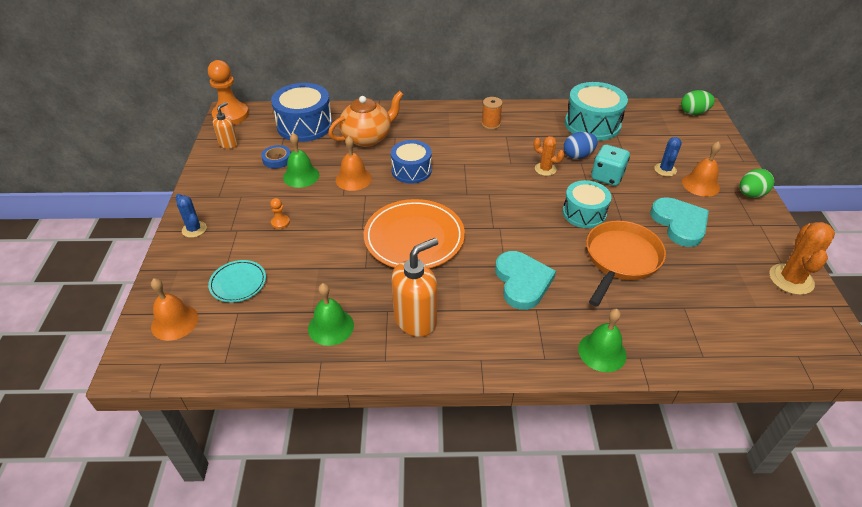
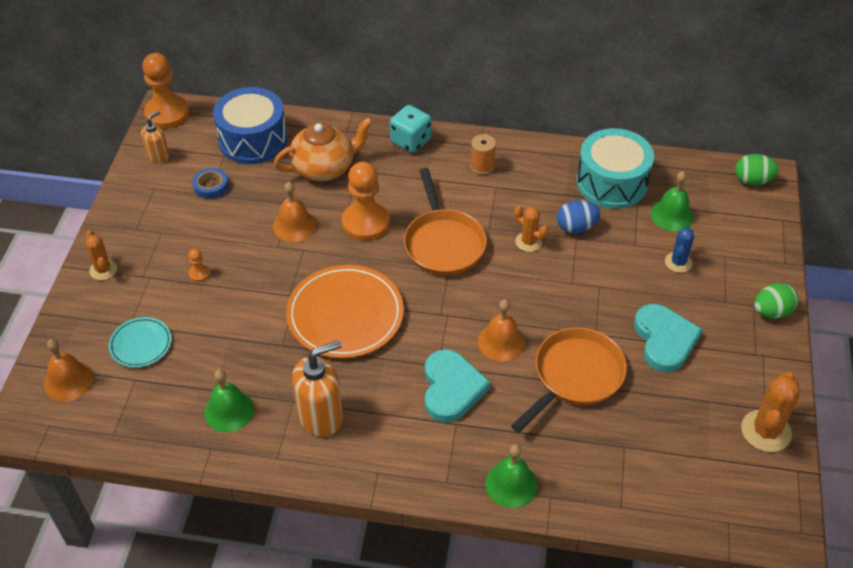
camera: 10 degrees right, 5 degrees up
(194, 229) = (103, 270): blue cactus -> orange cactus
(301, 176) = (234, 213): green bell -> green bell (672, 215)
(411, 170) = (365, 223): blue drum -> orange pawn
(478, 177) = (443, 243): none -> orange pan
(584, 213) = (554, 310): turquoise drum -> none
(607, 177) = (601, 263): turquoise dice -> turquoise dice (411, 141)
(700, 184) = (714, 289): orange bell -> orange bell (501, 342)

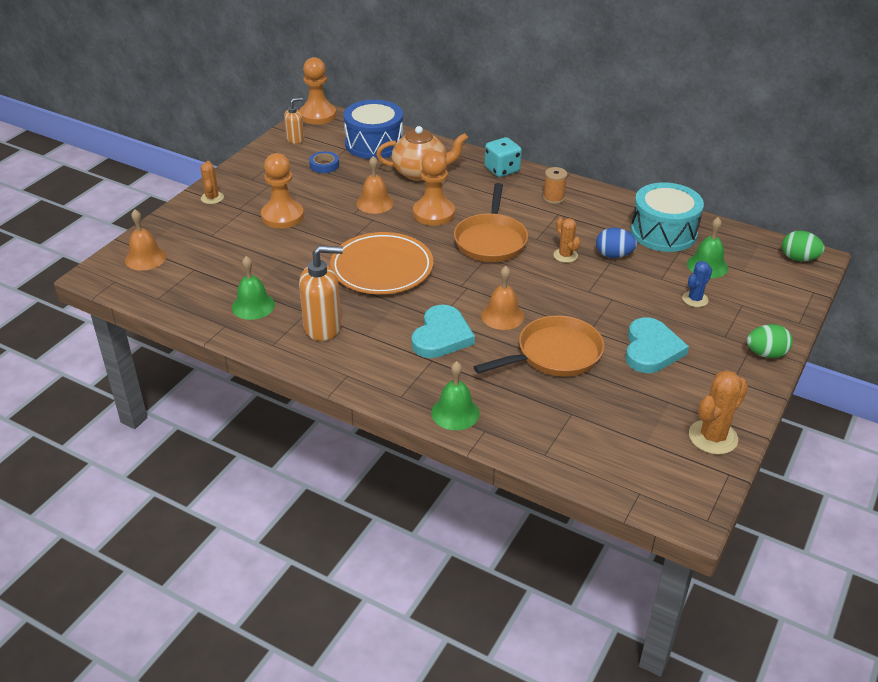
camera: 20 degrees right, 10 degrees down
(141, 344) = (212, 249): turquoise plate -> none
(199, 274) = (282, 216): orange pawn -> orange pawn, size x2.34

